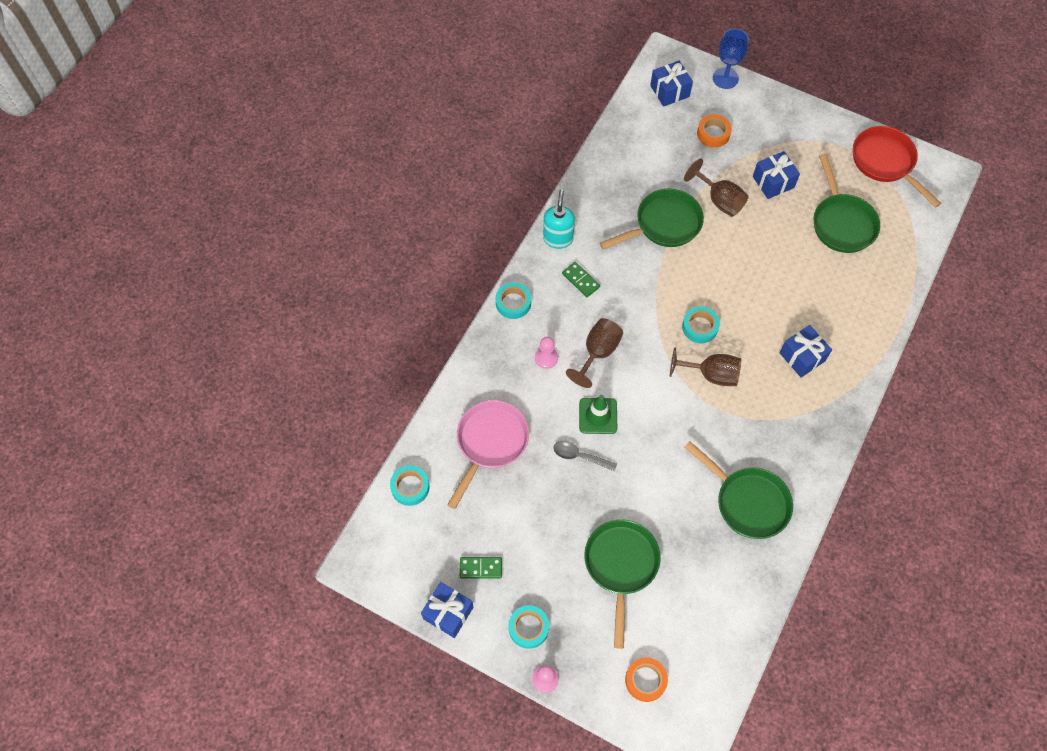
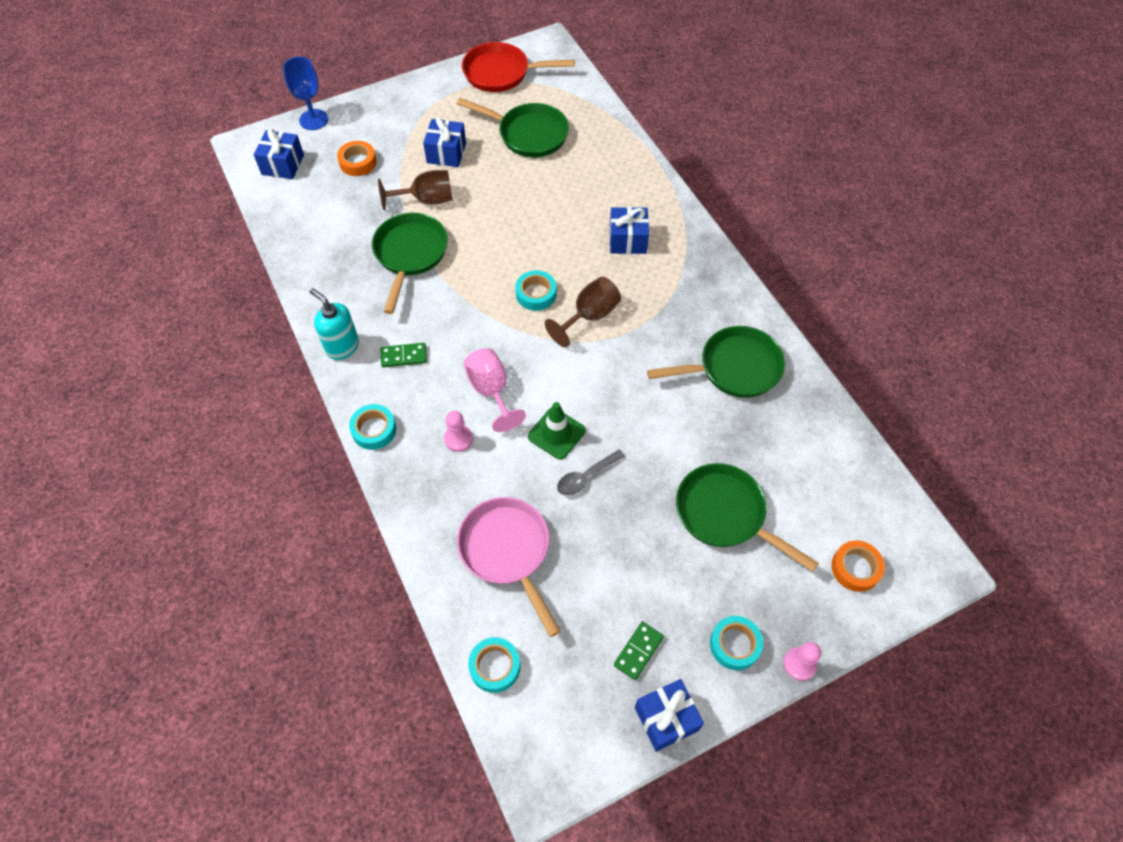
camera: 55 degrees left, 5 degrees down
(598, 353) = (491, 391): brown goblet -> pink goblet

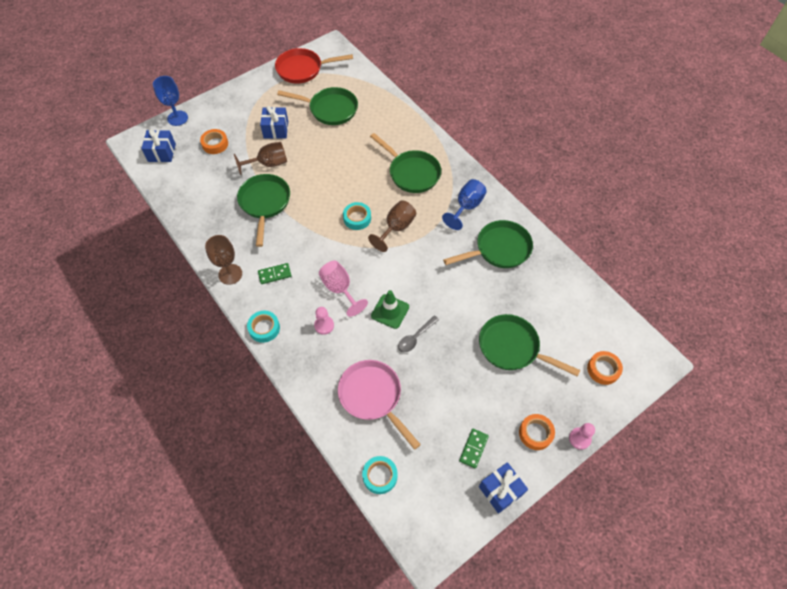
camera: 10 degrees left, 0 degrees up
(342, 347) = (230, 274): turquoise soap dispenser -> brown goblet
(628, 240) = (412, 173): blue gift -> green pan
(698, 300) = (466, 207): none -> blue goblet
(734, 645) = (535, 433): turquoise tape -> orange tape

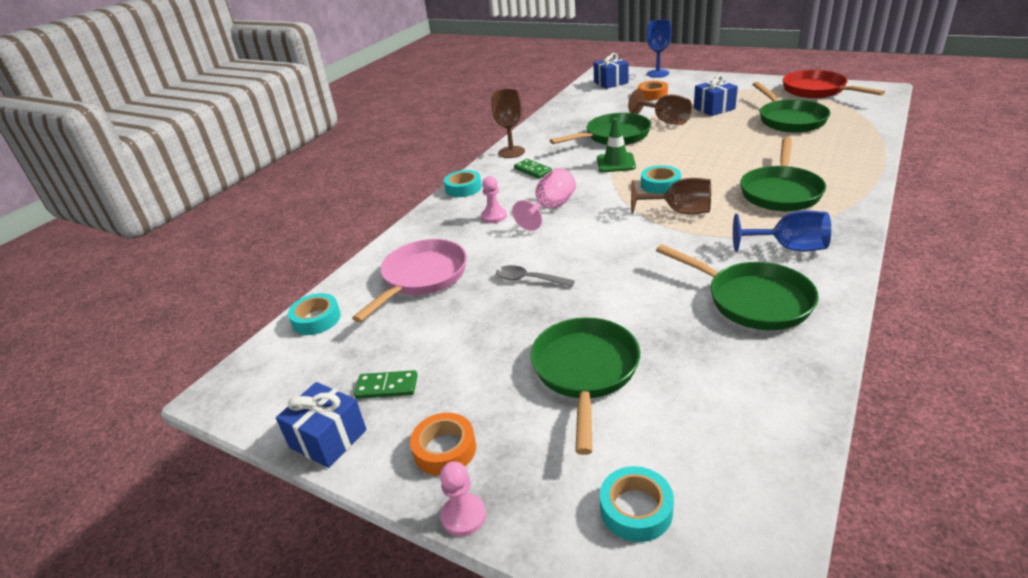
camera: 70 degrees right, 25 degrees down
(390, 311) = (551, 249): green traffic cone -> green traffic cone (616, 163)
(603, 369) = (636, 509): orange tape -> turquoise tape

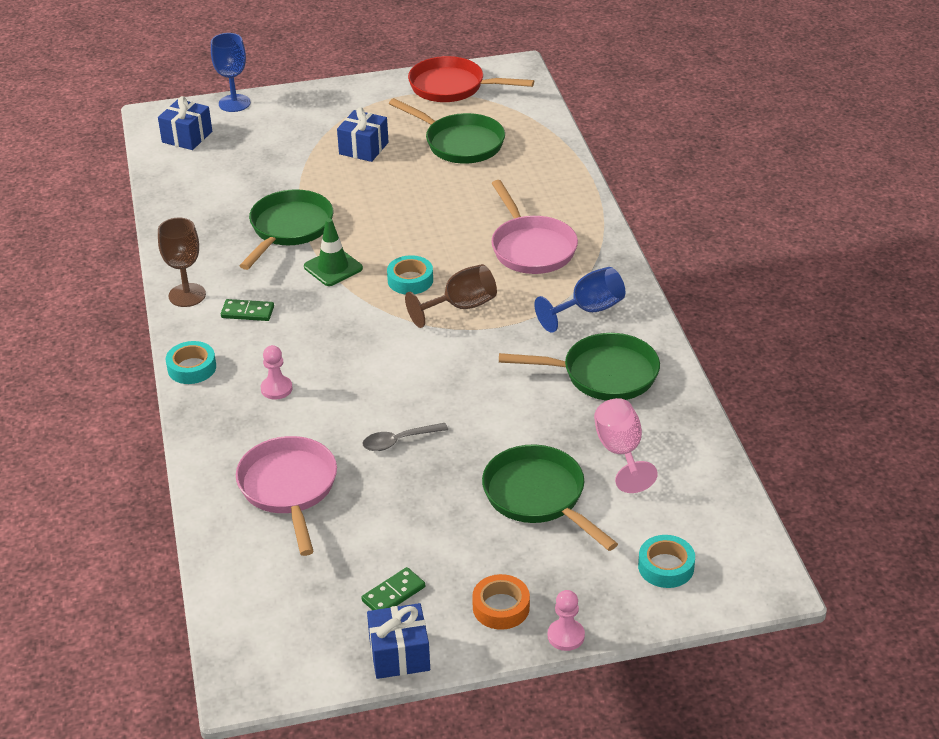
camera: 45 degrees left, 5 degrees up
(316, 319) = (236, 579): turquoise tape -> none
(550, 208) = (328, 354): pink goblet -> pink goblet (621, 452)
(652, 94) = (266, 144): orange tape -> none
(665, 121) = (325, 185): brown goblet -> none
(780, 192) = (531, 248): green pan -> pink pan

